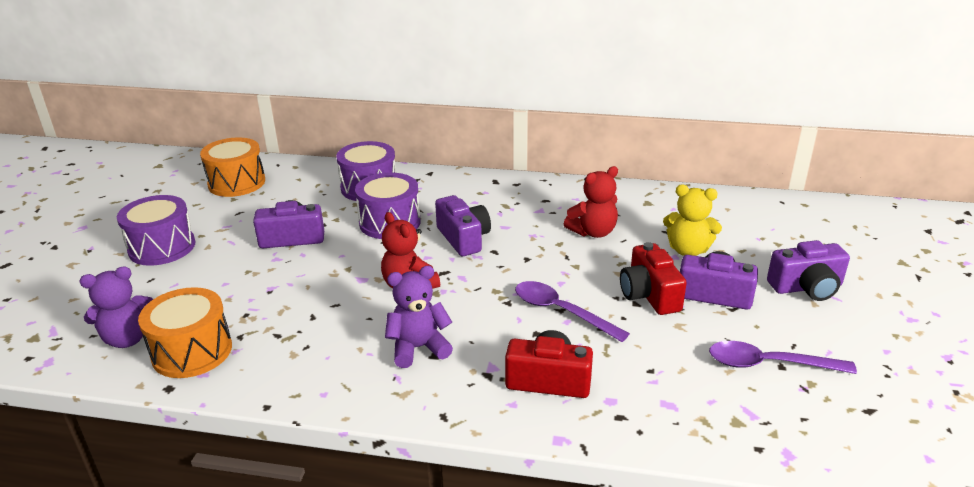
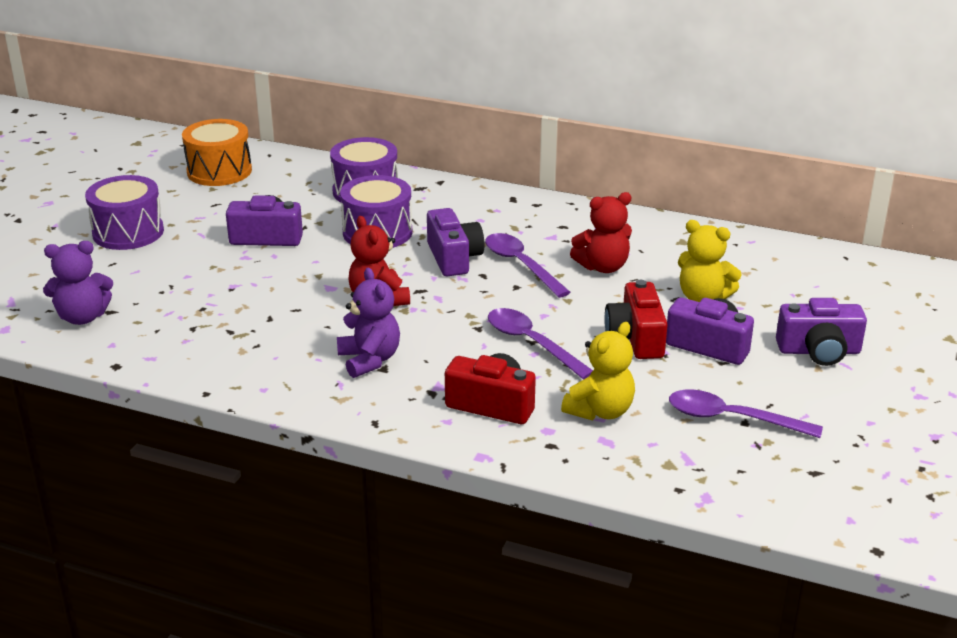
camera: 10 degrees right, 0 degrees up
(192, 351) = (143, 336): orange drum -> none
(418, 348) = (369, 360): purple teddy bear -> purple teddy bear turned 75 degrees clockwise
(523, 238) = (521, 265): none -> purple spoon
(650, 373) = (600, 411): none -> yellow teddy bear

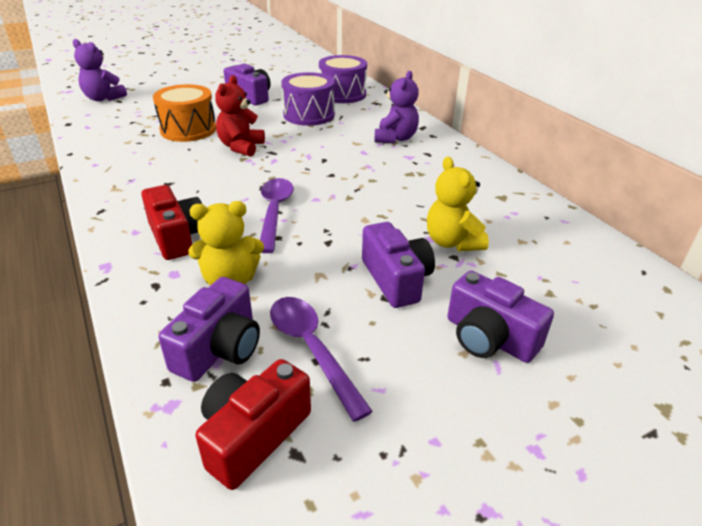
camera: 40 degrees right, 5 degrees up
(128, 232) = (197, 73): purple drum -> none
(219, 171) = (289, 63): orange drum -> orange drum (188, 130)
(369, 360) = (170, 175): purple teddy bear -> purple teddy bear (395, 138)
(454, 258) = (325, 143): purple camera -> purple camera (219, 348)
(521, 265) = (358, 164): purple spoon -> none
(603, 267) = (411, 188): red teddy bear -> none
(636, 338) = (349, 244): red camera -> red camera (253, 435)

